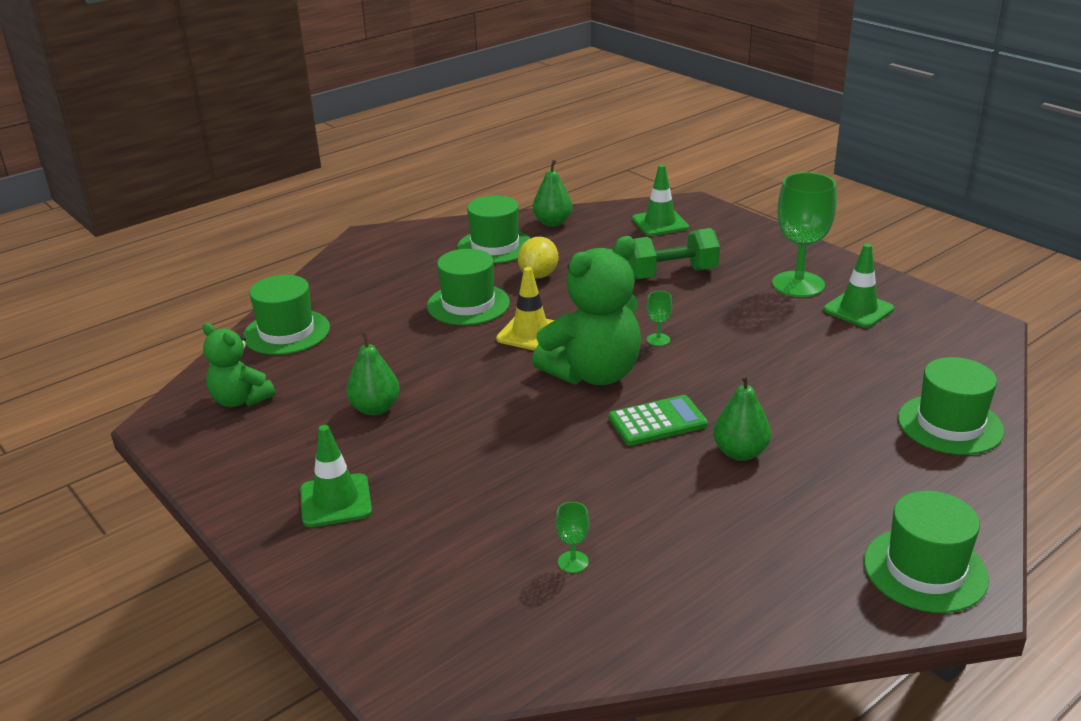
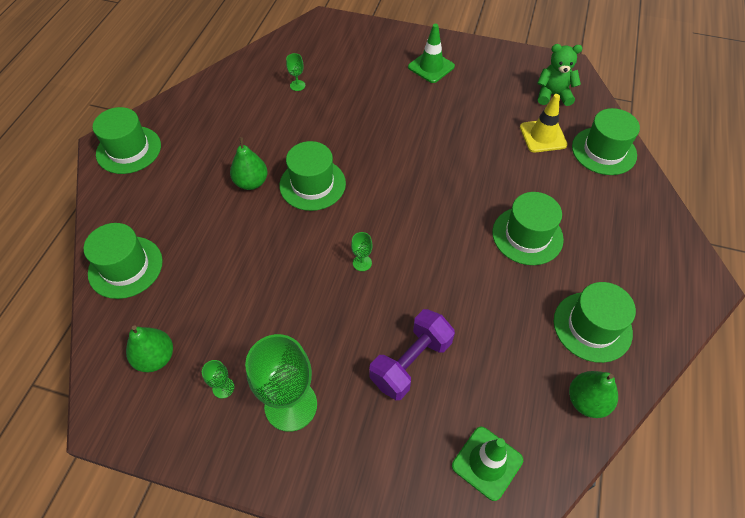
camera: 145 degrees right, 25 degrees up
(375, 408) = (477, 121): green pear -> green pear (155, 358)
(530, 333) = (454, 225): yellow traffic cone -> yellow traffic cone (543, 136)
(538, 275) = (515, 301): yellow lemon -> none
(593, 374) = (380, 206): green teddy bear -> none
(657, 422) = (312, 184): green calculator -> green hat
(671, 274) = (411, 362): green dumbbell -> purple dumbbell
(858, 309) = (223, 387): green traffic cone -> green goblet

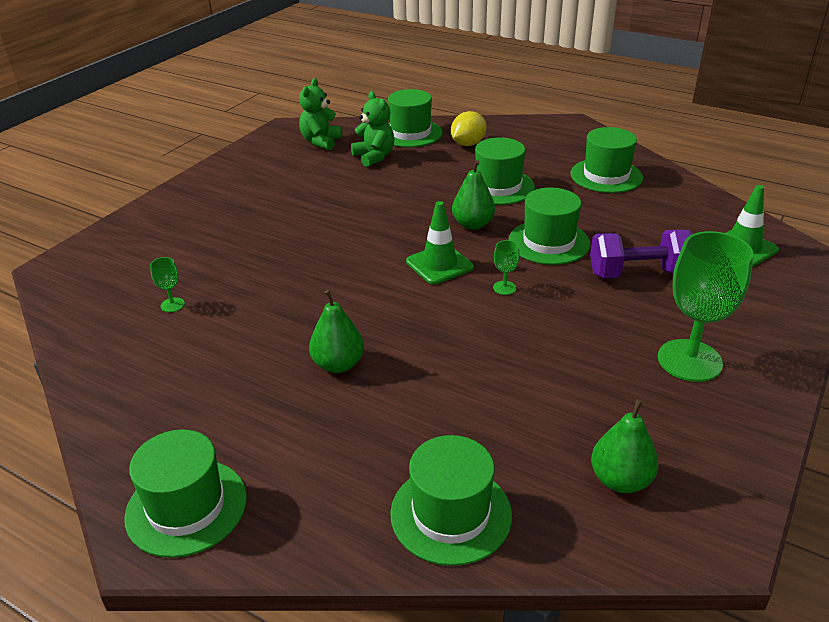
camera: 75 degrees left, 20 degrees down
(223, 387) = (667, 414): green goblet -> none
(312, 184) = (368, 311): green hat -> green hat (548, 242)
(411, 362) = (638, 273): purple dumbbell -> purple dumbbell turned 60 degrees counterclockwise
(431, 67) = (222, 201): green traffic cone -> green traffic cone (439, 264)
(543, 136) = (374, 157): yellow traffic cone -> green teddy bear
(587, 401) = (679, 192): green pear -> green pear (472, 224)
(604, 199) = (468, 144): none -> yellow lemon

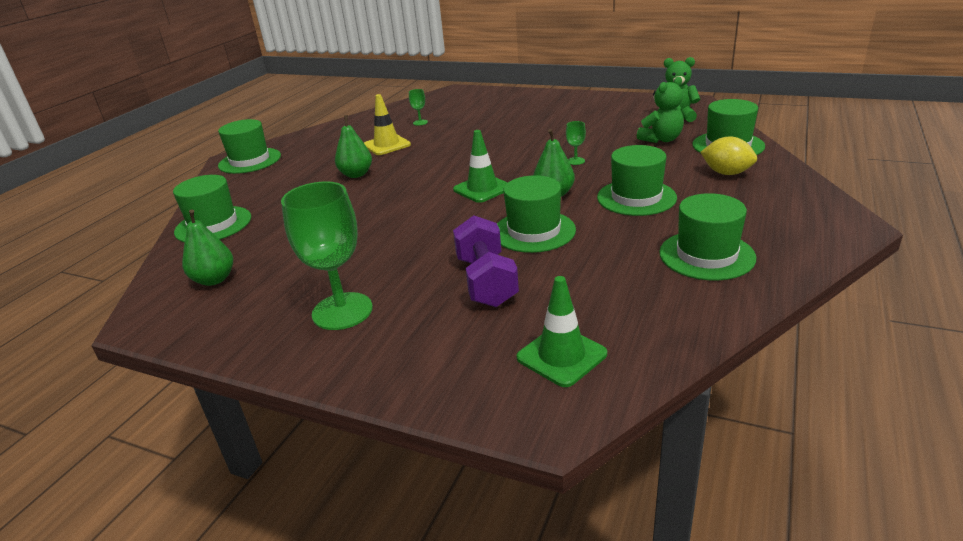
camera: 85 degrees right, 5 degrees down
(242, 337) = (387, 145): none -> yellow traffic cone
(504, 288) = (451, 218): green goblet -> green goblet (575, 161)

